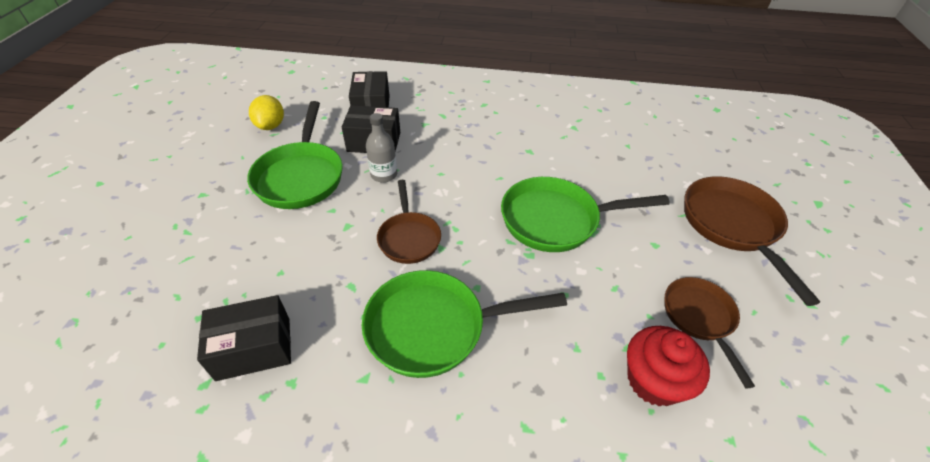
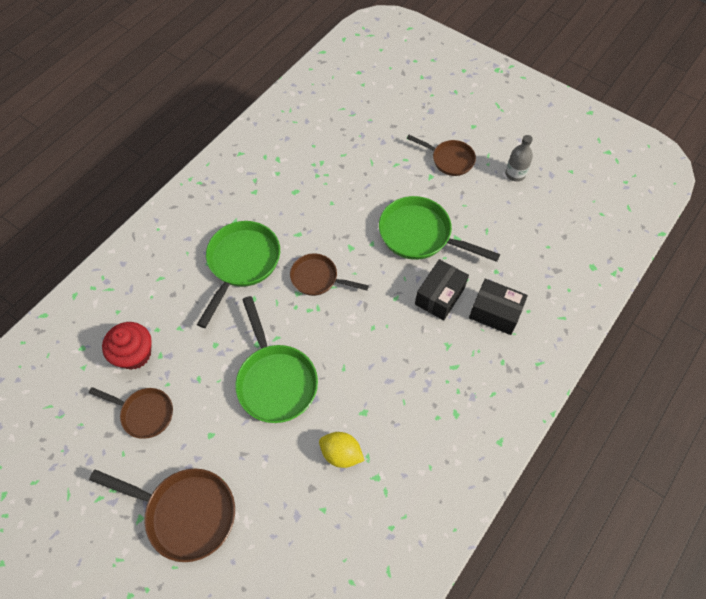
camera: 120 degrees right, 15 degrees up
(167, 186) = (449, 160): none -> brown pan
(254, 348) = (285, 181): black box -> none
(271, 126) = (499, 231): yellow lemon -> yellow lemon (341, 454)
(384, 175) = (392, 288): grey bottle -> grey bottle (515, 174)
(556, 220) = (275, 381): green pan -> green pan turned 135 degrees clockwise

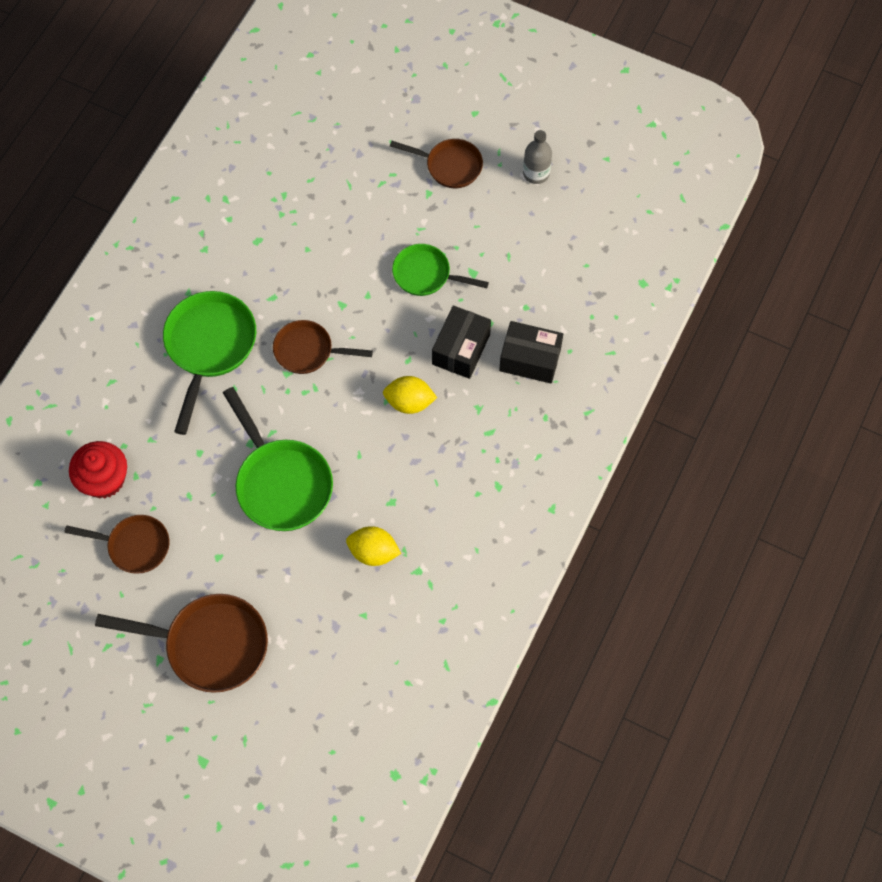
camera: 10 degrees left, 5 degrees up
(392, 331) = (409, 402): none -> yellow lemon
(420, 235) = (426, 274): green pan -> green pan, size x0.63

